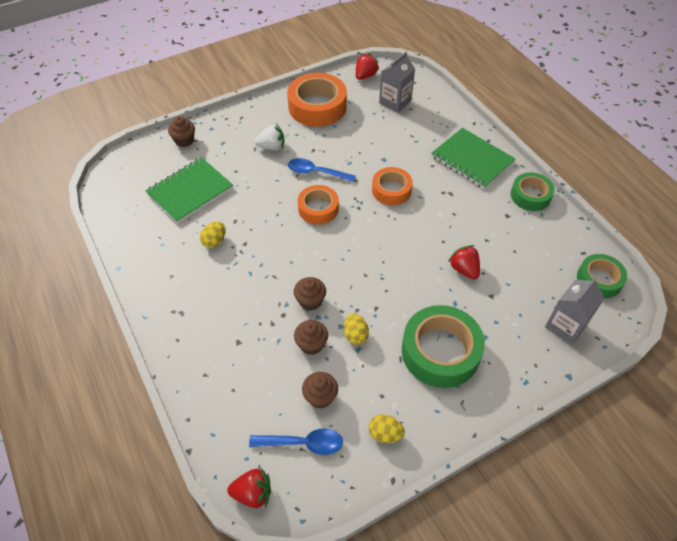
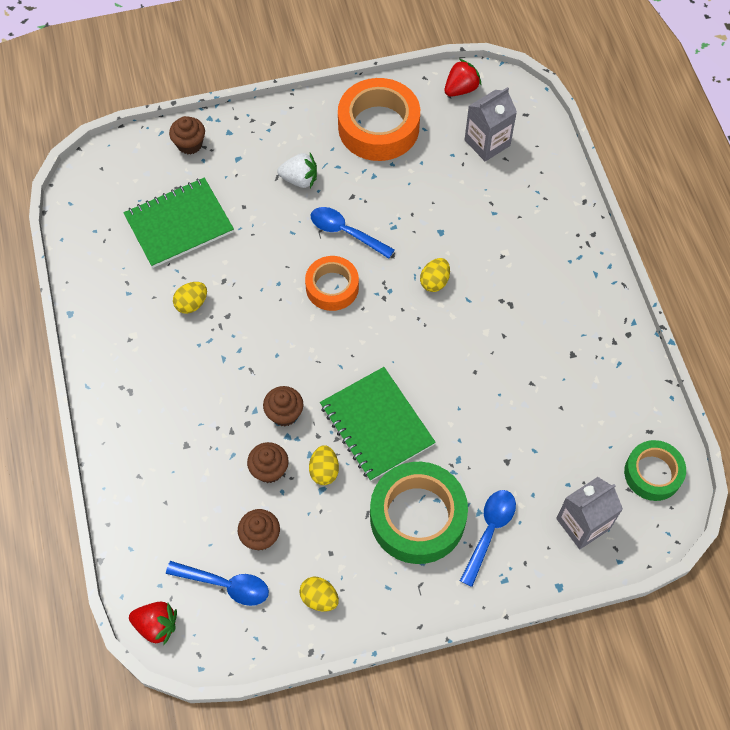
camera: 15 degrees right, 10 degrees up
(391, 190) = (434, 282): orange tape -> yellow egg
(464, 269) = (486, 417): red strawberry -> none
(472, 159) = (558, 259): green notebook -> green notebook (377, 425)
(499, 349) = (489, 531): none -> blue spoon
(530, 196) = (615, 332): green tape -> none

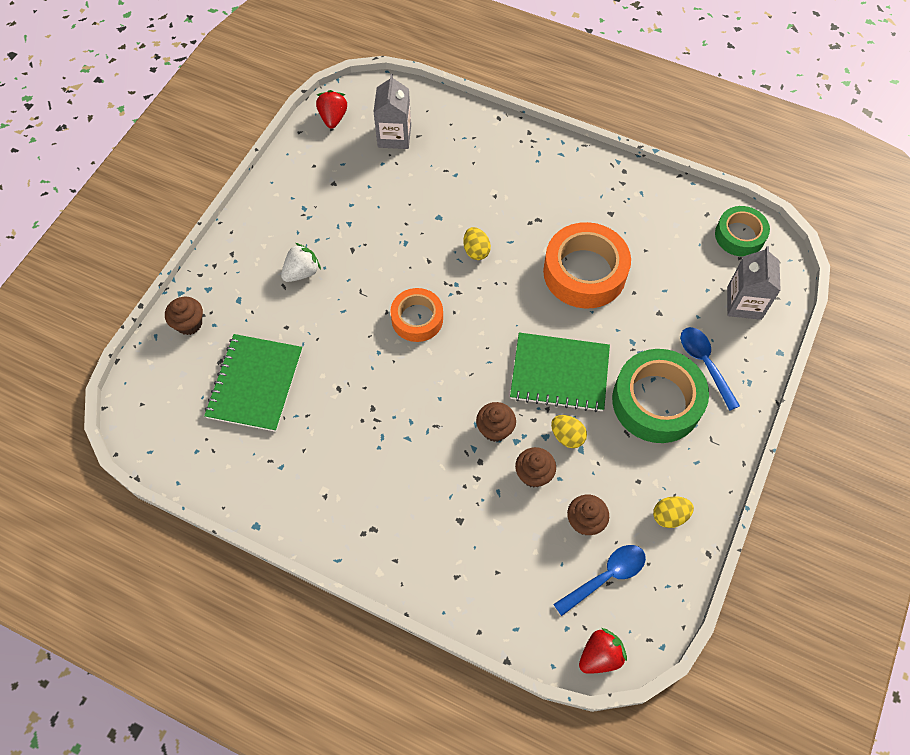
camera: 50 degrees left, 0 degrees up
(192, 304) = (337, 426): yellow egg -> none
(345, 232) = (379, 276): blue spoon -> none
(378, 127) = (311, 190): orange tape -> orange tape (584, 272)

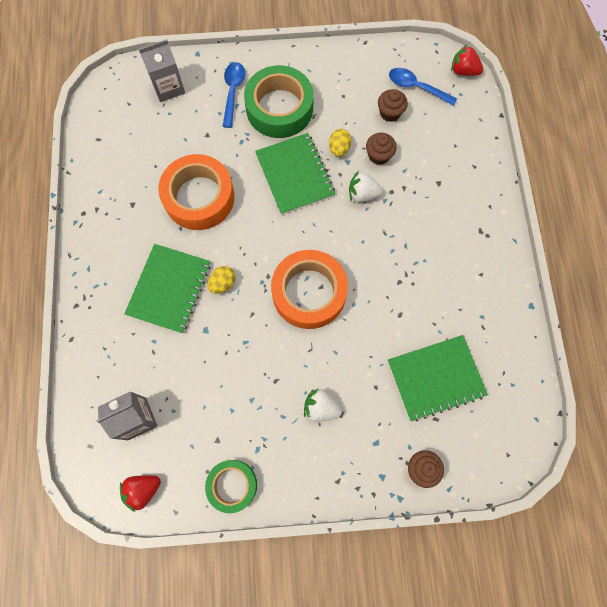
camera: 120 degrees left, 10 degrees up
(417, 319) = (309, 293): orange tape -> orange tape, size x1.64
(495, 429) = (362, 194): brown cupcake -> white strawberry
(499, 206) = (169, 289): none -> green notebook
(669, 516) = (355, 70): yellow egg -> none
(704, 364) = (233, 92): blue spoon -> blue spoon turned 150 degrees clockwise
(739, 235) = (108, 111): green tape -> green tape (232, 485)

